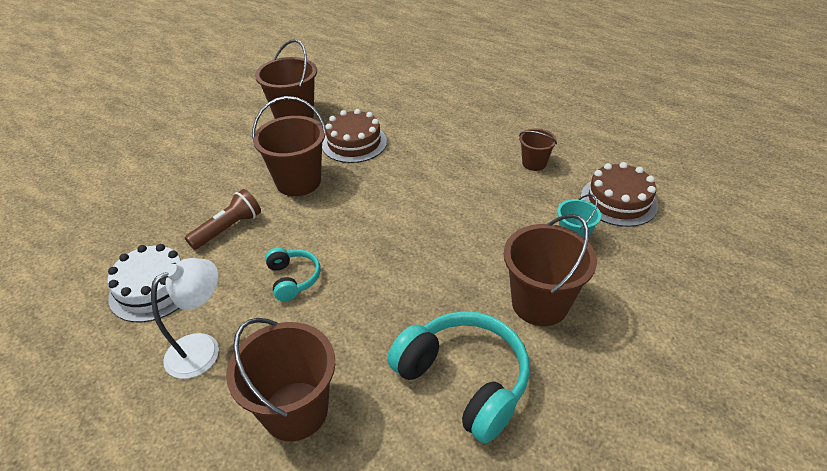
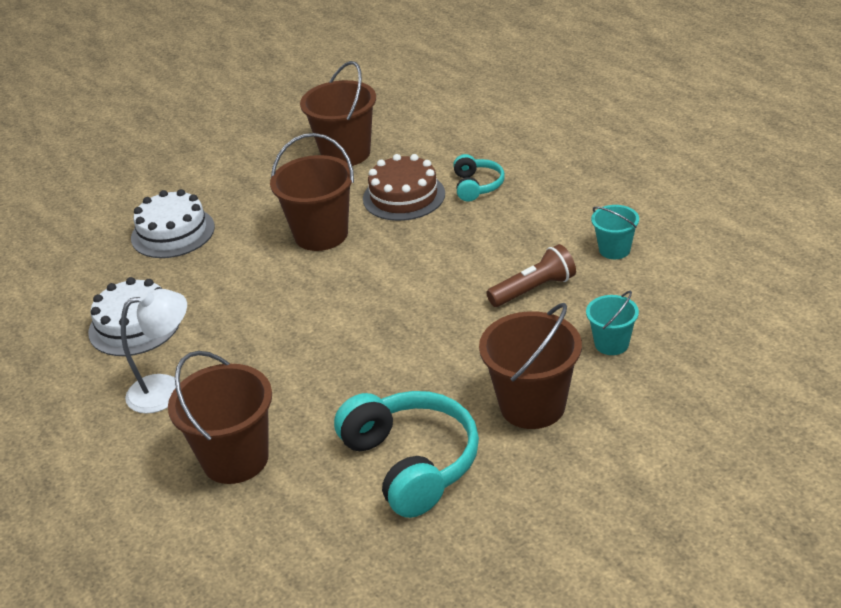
camera: 20 degrees right, 5 degrees down
(167, 197) = (173, 232): none -> white cake
(228, 228) = (227, 276): brown flashlight -> brown flashlight (533, 289)
(293, 279) = (277, 338): turquoise headphones -> turquoise headphones (477, 186)
(534, 163) = (614, 250): brown bucket -> turquoise bucket
(618, 201) = (695, 309): brown cake -> none

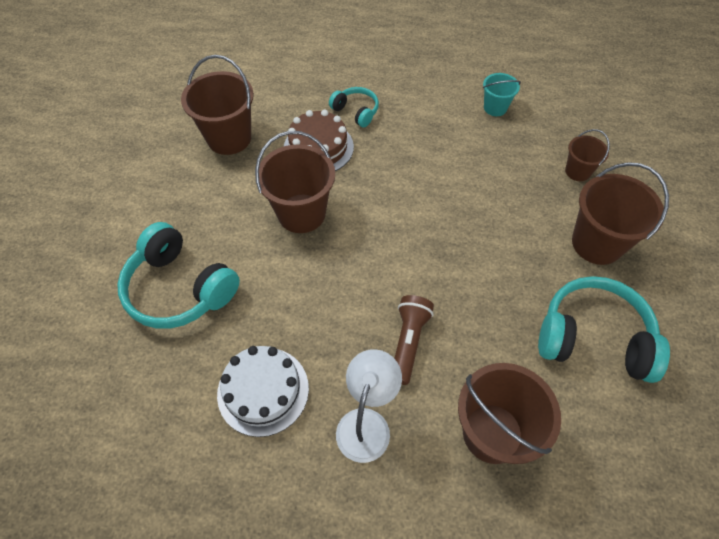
camera: 50 degrees left, 20 degrees up
(173, 232) = (180, 289): white cake -> turquoise headphones
(533, 289) = (490, 164): brown flashlight -> brown flashlight (408, 342)
(611, 344) = (577, 171): turquoise bucket -> brown bucket

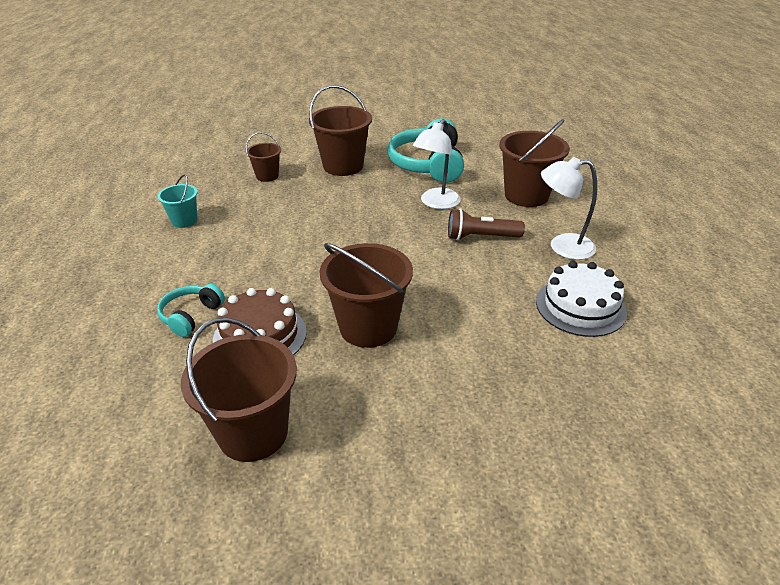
camera: 105 degrees left, 20 degrees down
(180, 289) = (517, 403): turquoise headphones -> none
(491, 318) = (436, 203): none -> white lamp

